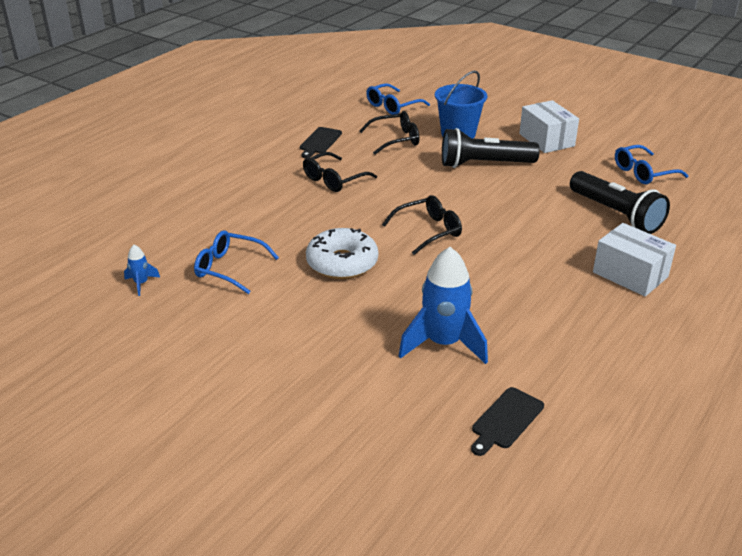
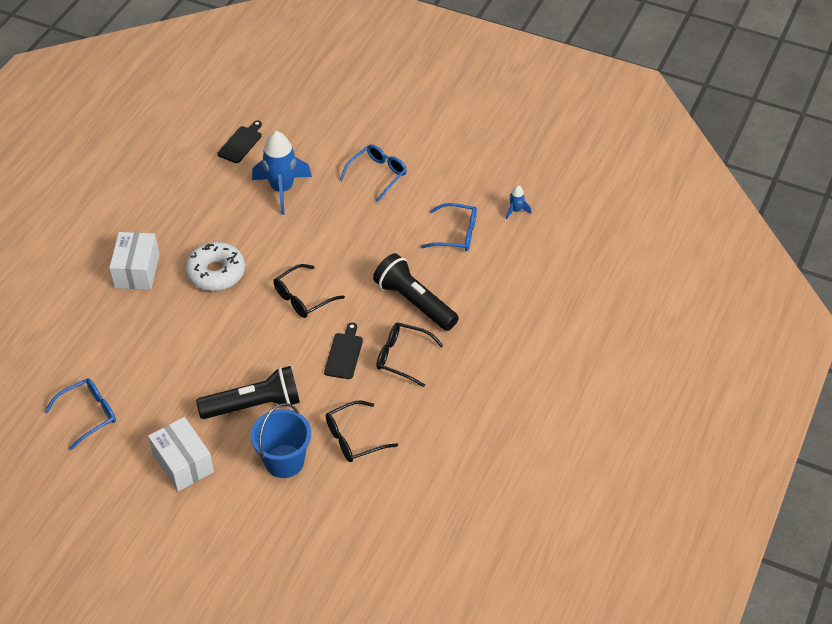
camera: 170 degrees right, 15 degrees up
(319, 142) = (437, 421): black cutting board -> black cutting board (344, 354)
(334, 179) = (403, 357): black glasses -> black glasses turned 105 degrees counterclockwise
(342, 263) = (369, 251): white donut -> white donut (216, 273)
(393, 106) = (369, 514): blue glasses -> blue glasses (377, 175)
(616, 214) = (132, 344): black flashlight -> black flashlight (414, 302)
(630, 274) = (137, 271): white box -> white box turned 60 degrees clockwise

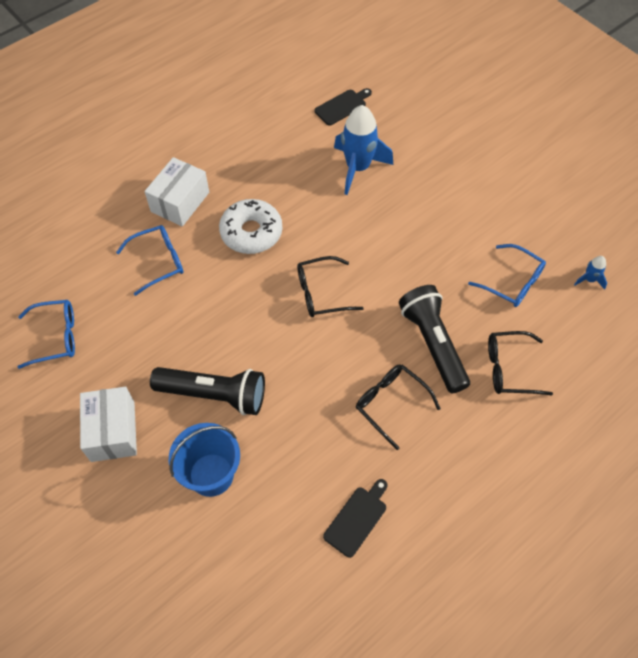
camera: 25 degrees right, 10 degrees up
(344, 354) = (332, 374): black cutting board -> black cutting board (357, 518)
(354, 438) = (296, 479): black glasses -> black glasses (510, 368)
(377, 175) = (459, 186): blue glasses -> blue glasses (157, 262)

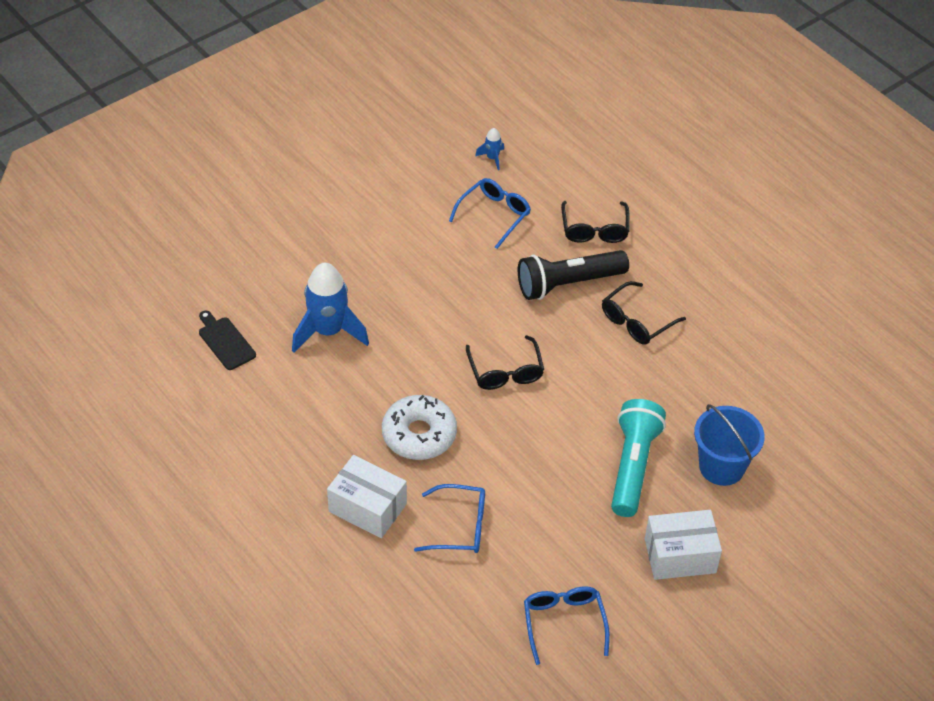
camera: 90 degrees left, 10 degrees down
(157, 262) = (459, 526): blue glasses -> blue glasses turned 120 degrees clockwise
(214, 395) = (633, 466): black flashlight -> turquoise flashlight
(357, 518) = (755, 353): black cutting board -> none

